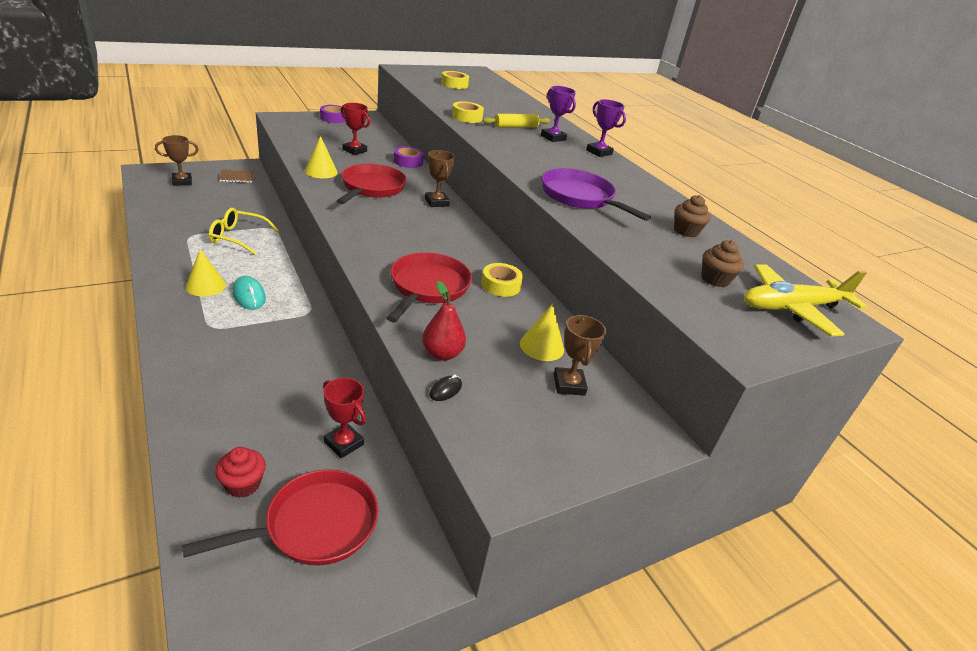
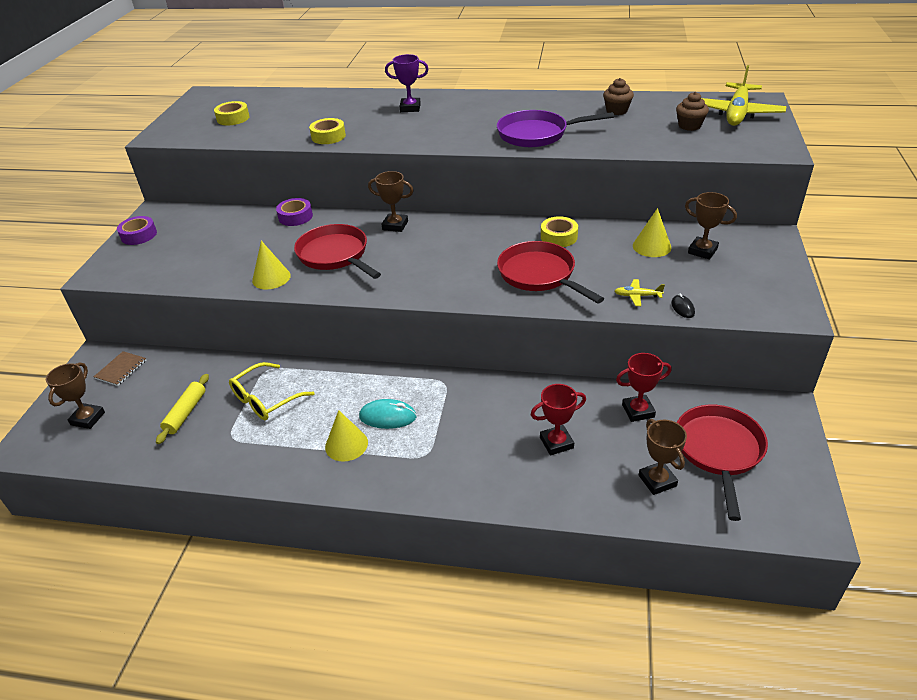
camera: 45 degrees left, 5 degrees up
(243, 484) = (657, 480): red cupcake -> brown trophy
(354, 150) = (239, 243): red trophy -> red trophy (556, 443)
(442, 354) = (637, 296): red pear -> yellow plane
(515, 127) = (371, 118): yellow rolling pin -> yellow rolling pin (185, 413)
(599, 152) = (456, 97): purple trophy -> none

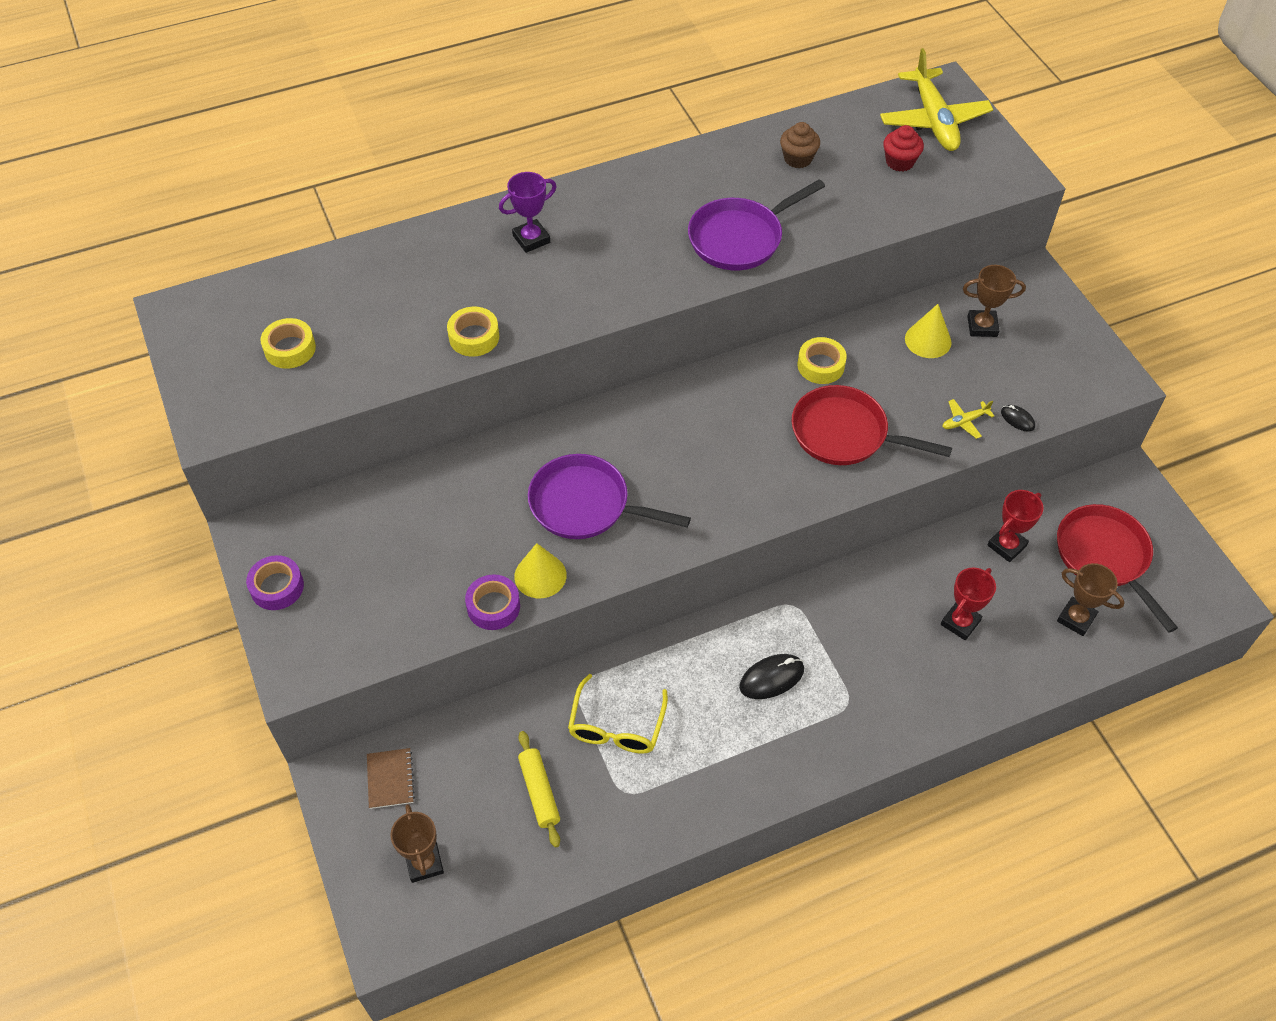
camera: 35 degrees left, 15 degrees up
(295, 217) = (469, 463): purple tape -> purple tape (493, 606)
(335, 255) = (586, 505): red pan -> purple pan
(346, 444) = (758, 734): yellow cone -> none
(388, 417) = (771, 678): turquoise mouse -> black mouse
(395, 225) = (614, 425): brown trophy -> none
(689, 126) = (899, 162): brown cupcake -> red cupcake

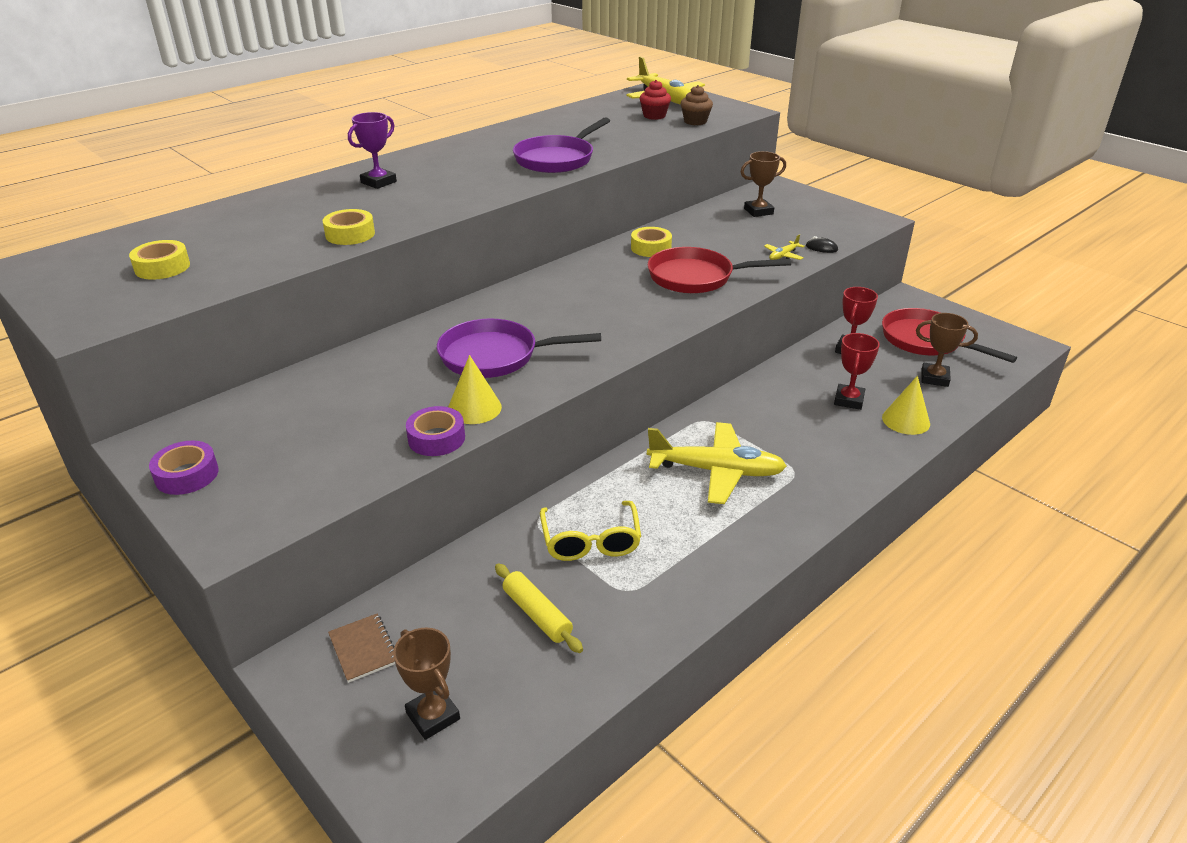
camera: 20 degrees left, 20 degrees down
(771, 678) = (716, 471): black mouse -> yellow plane
(798, 159) = (577, 123): brown cupcake -> brown cupcake (695, 121)
(928, 340) = (724, 223): yellow cone -> yellow cone (906, 420)

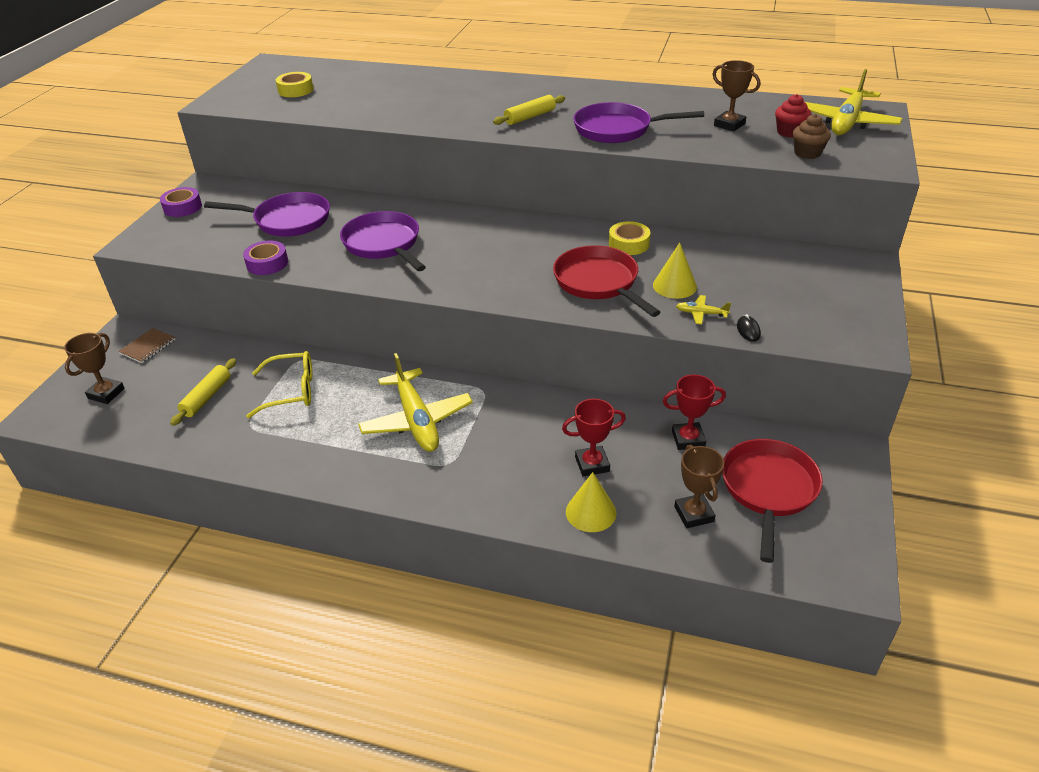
camera: 60 degrees right, 5 degrees up
(350, 234) = (392, 116): yellow tape -> none
(352, 402) = (287, 220): none -> purple pan
(378, 182) = (486, 92): purple trophy -> none
(471, 181) = (530, 117): none -> yellow rolling pin
(474, 408) = (312, 262): yellow cone -> yellow cone (674, 286)
(591, 541) = (291, 391): yellow glasses -> yellow glasses turned 150 degrees counterclockwise
(758, 211) = (785, 271): brown trophy -> brown trophy (729, 125)

